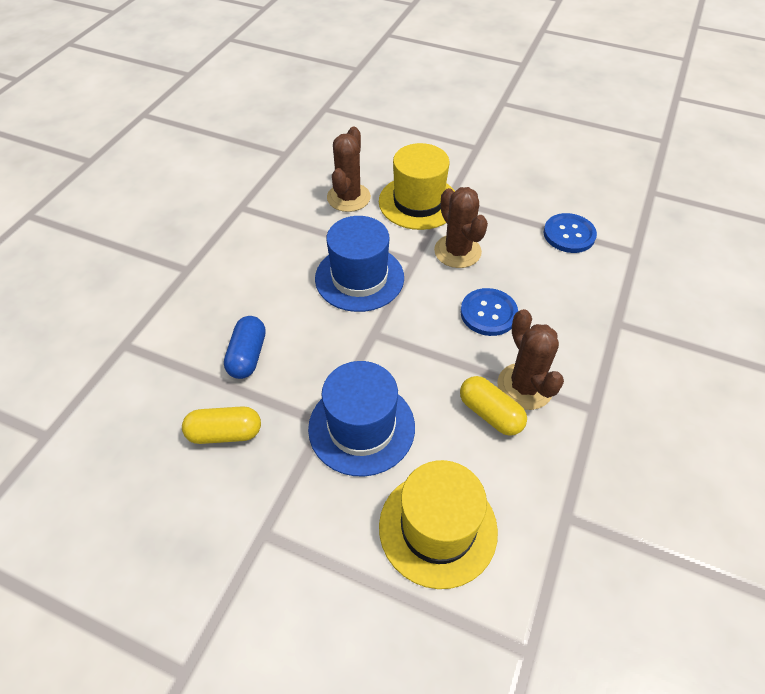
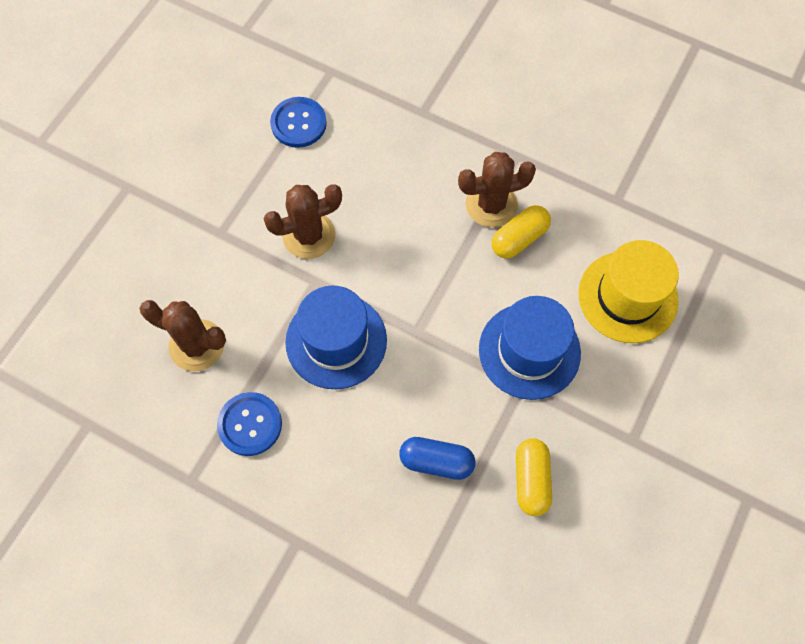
camera: 85 degrees left, 15 degrees up
(418, 202) = (220, 266): yellow hat -> none
(488, 313) = (400, 220): blue button -> blue button (250, 424)

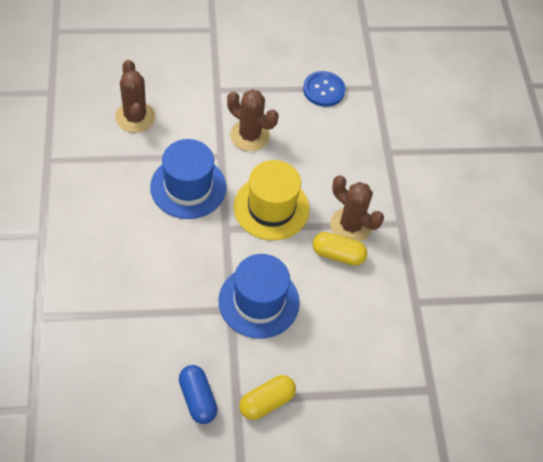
camera: 50 degrees right, 10 degrees down
(250, 424) = (102, 170): blue button -> none
(436, 461) = (143, 284): blue capsule -> blue capsule (198, 399)
(531, 480) = (166, 348): yellow capsule -> yellow capsule (266, 402)
(627, 297) = (344, 344): yellow hat -> yellow hat (271, 208)

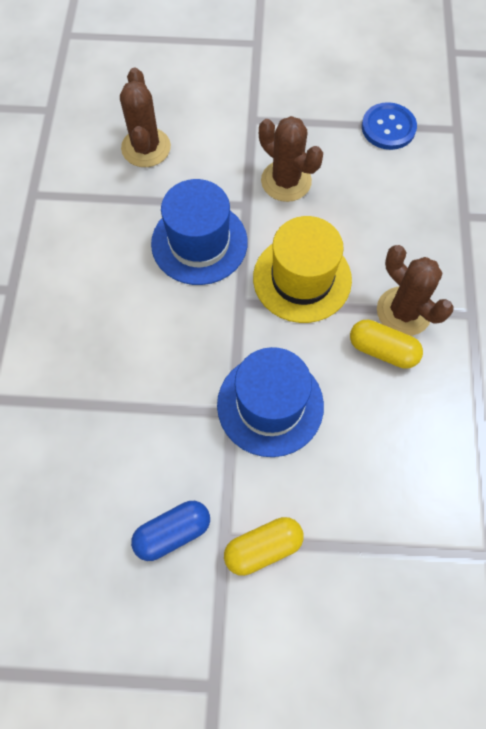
camera: 15 degrees right, 10 degrees up
(198, 399) = (173, 532): blue capsule -> blue capsule turned 75 degrees clockwise

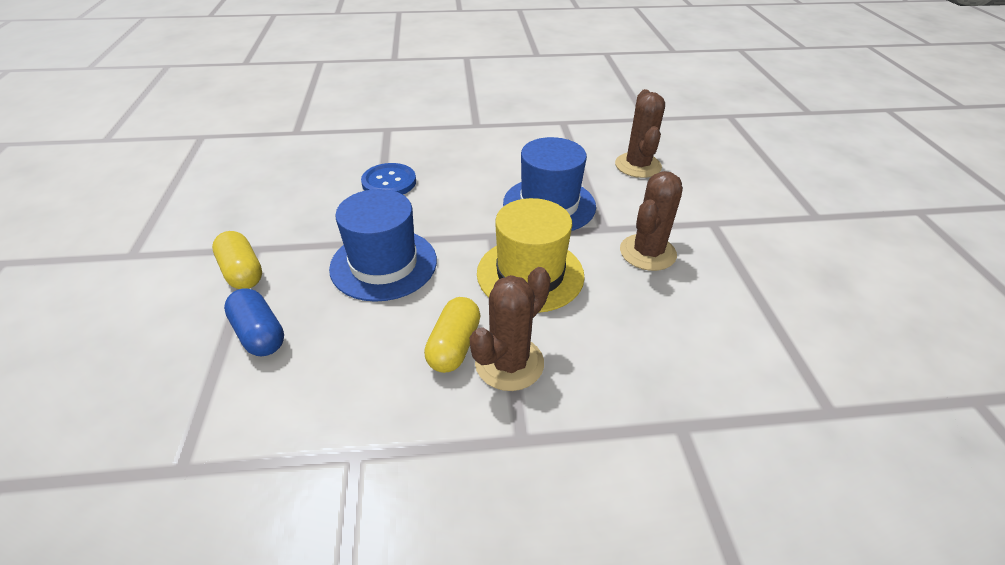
camera: 80 degrees right, 25 degrees down
(146, 148) = (638, 165): brown cactus -> brown cactus turned 75 degrees counterclockwise
(173, 532) = (268, 220): blue capsule -> blue capsule (259, 334)
(388, 128) = (779, 333): blue button -> blue button (389, 182)

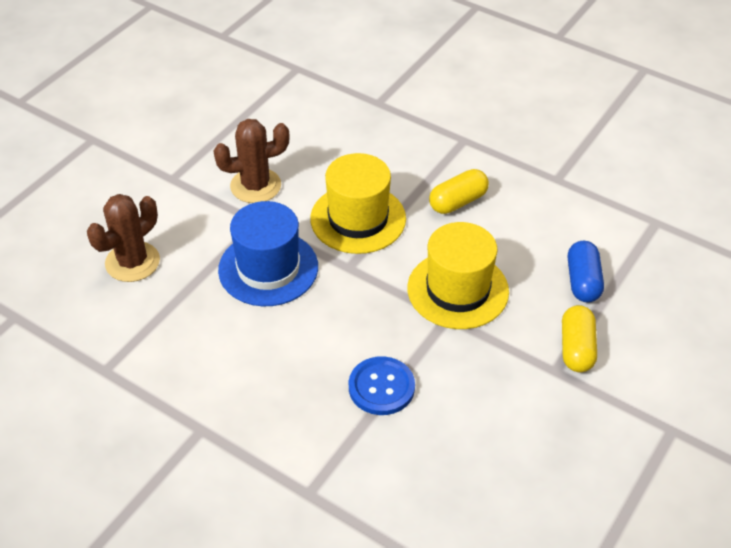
camera: 140 degrees left, 5 degrees up
(384, 264) = (458, 290): blue hat -> yellow hat
(509, 363) = (434, 174): brown cactus -> none

